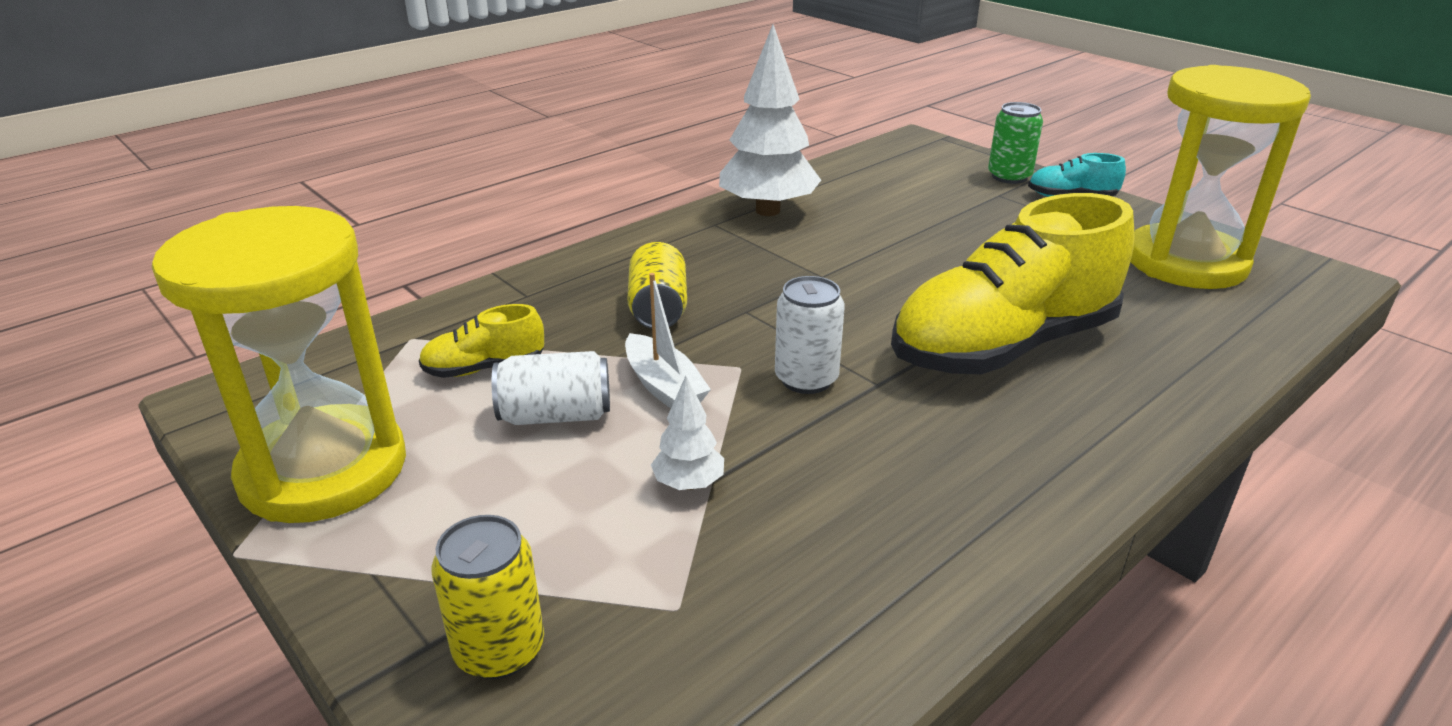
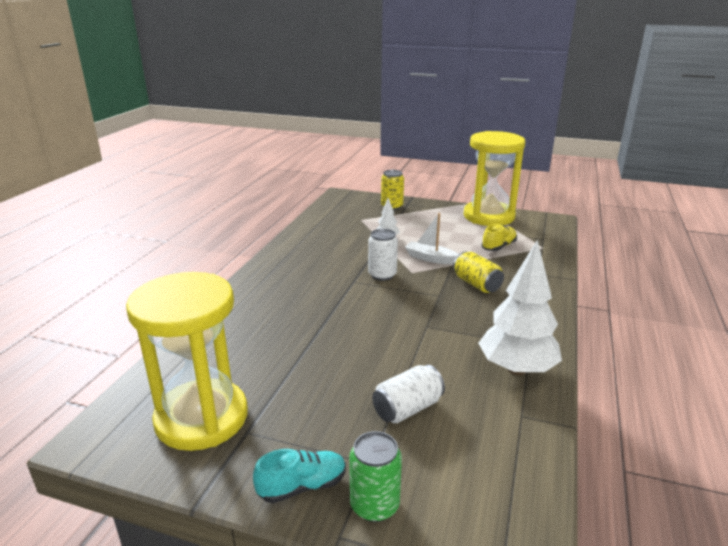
camera: 150 degrees right, 5 degrees down
(555, 415) = (451, 242): white can -> white can (407, 408)
(1003, 346) = (308, 313): yellow shoe -> none

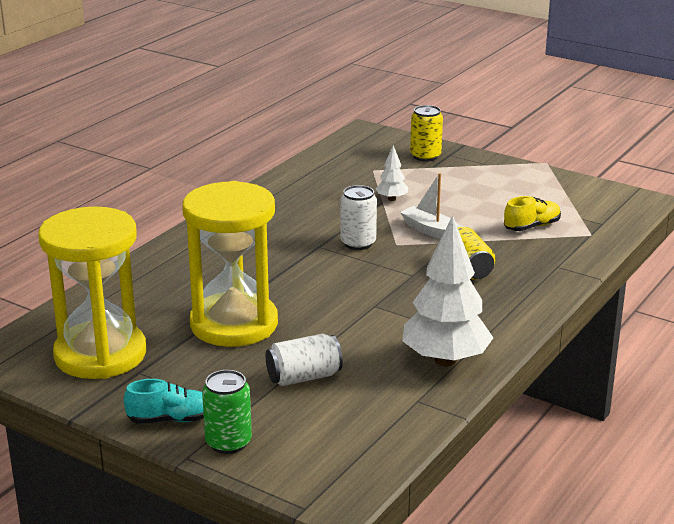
camera: 15 degrees right, 0 degrees up
(488, 216) = (550, 185): yellow hourglass -> yellow hourglass (234, 324)

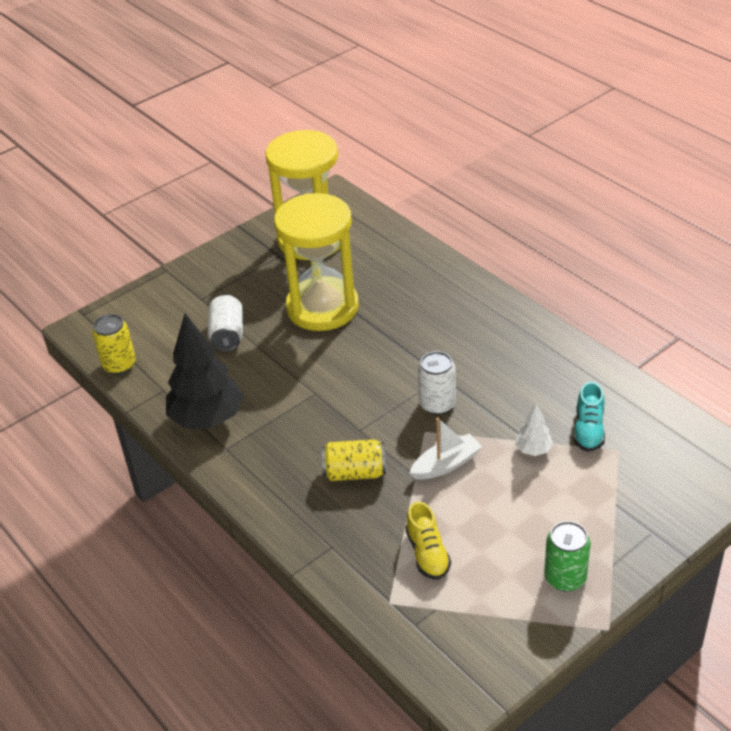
camera: 110 degrees right, 15 degrees up
(171, 419) = (211, 266): turquoise shoe -> turquoise shoe (588, 430)
(228, 442) = (170, 289): green can -> green can (565, 577)
(425, 156) = (650, 507): yellow can -> yellow can (119, 365)
(445, 360) = (207, 418): white tree -> black tree

